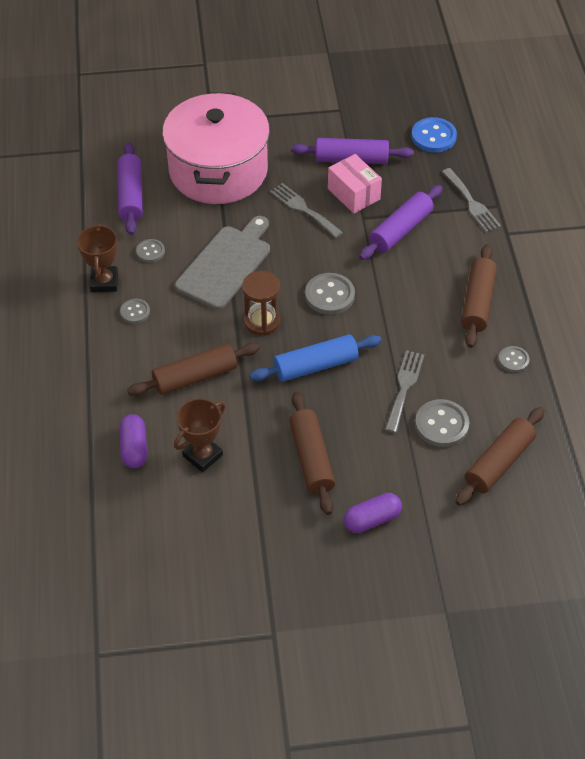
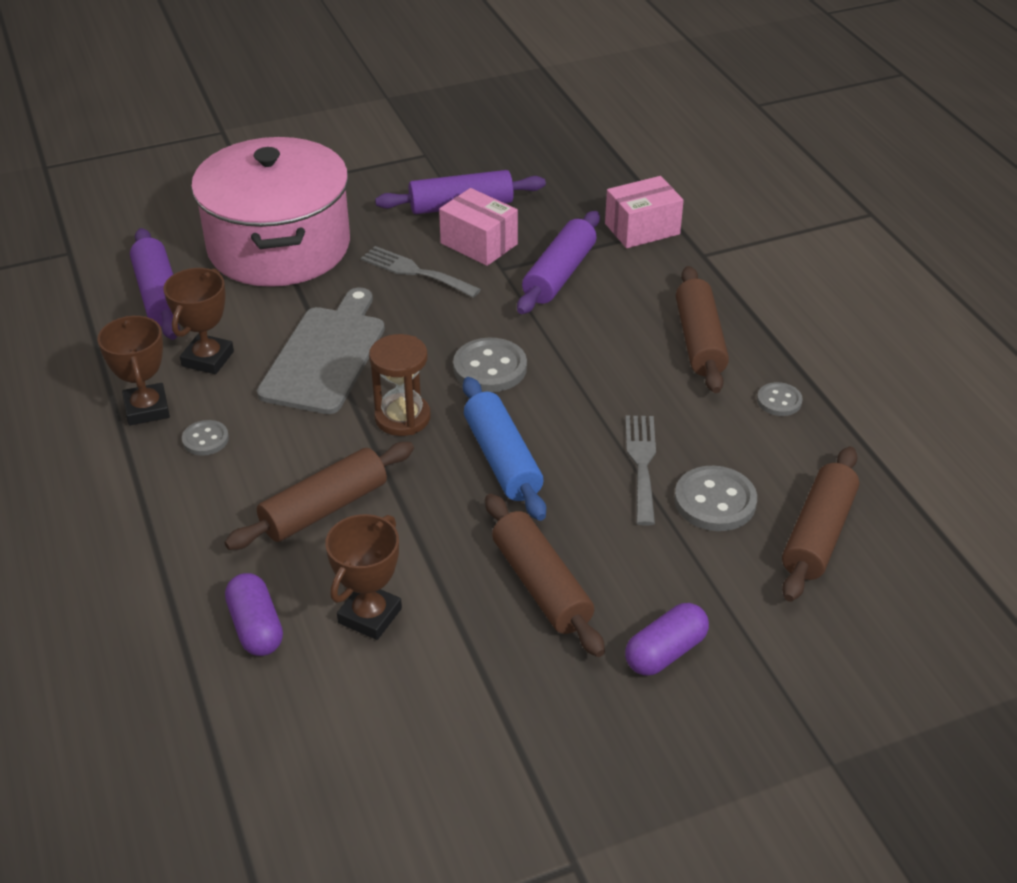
camera: 15 degrees left, 10 degrees down
(150, 252) = (207, 359): grey button -> brown trophy
(315, 365) = (502, 459): blue rolling pin -> blue rolling pin turned 75 degrees counterclockwise
(433, 137) = (561, 165): blue button -> none
(472, 203) = (642, 229): grey fork -> pink box

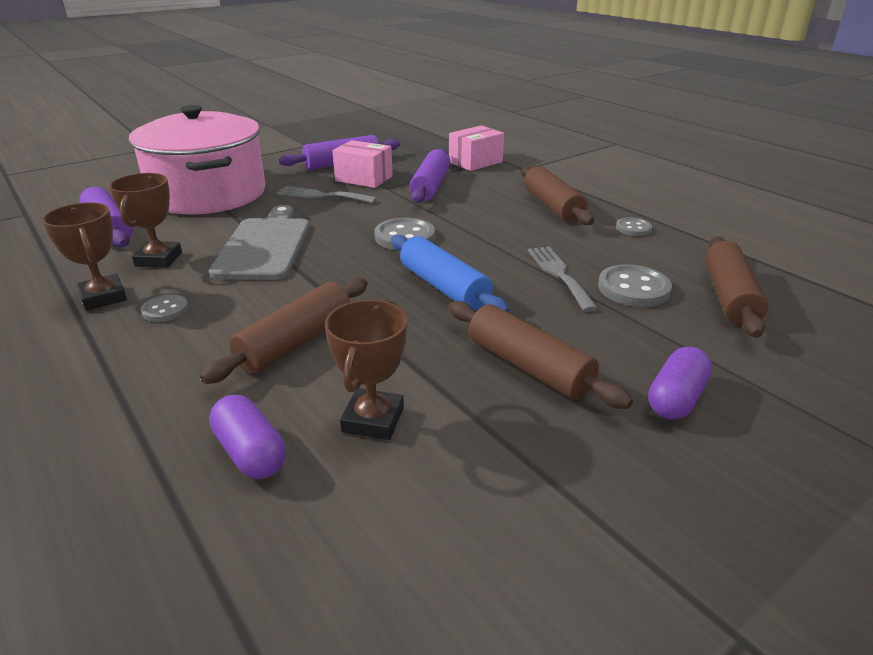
camera: 15 degrees left, 10 degrees down
(402, 417) = (345, 273): brown hourglass -> none

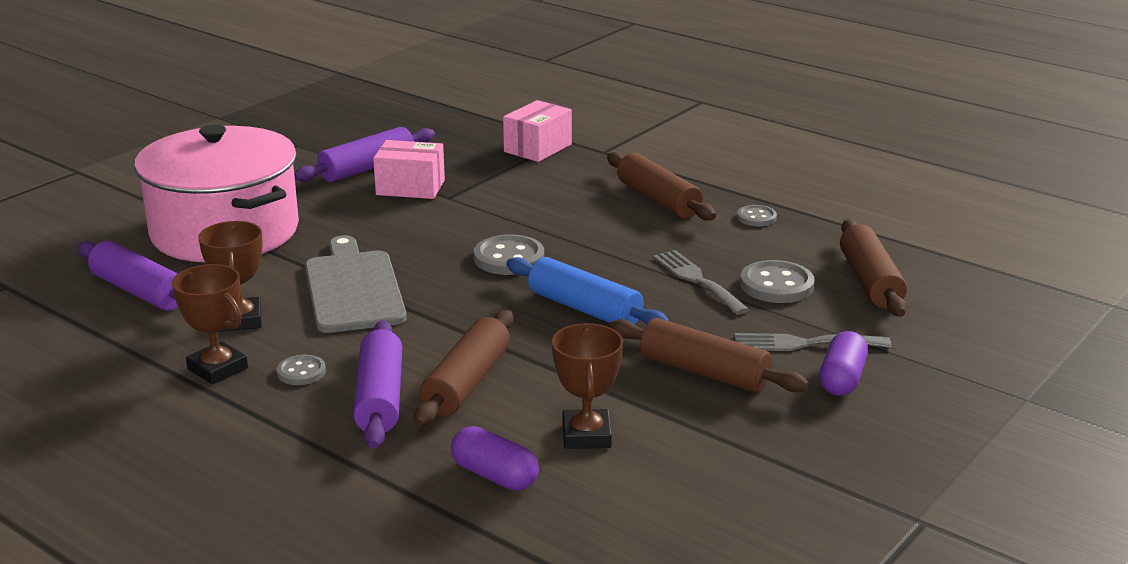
camera: 15 degrees left, 5 degrees down
(322, 196) = (374, 217): grey fork -> grey fork (804, 343)
(431, 186) = (501, 189): purple rolling pin -> purple rolling pin (380, 398)

